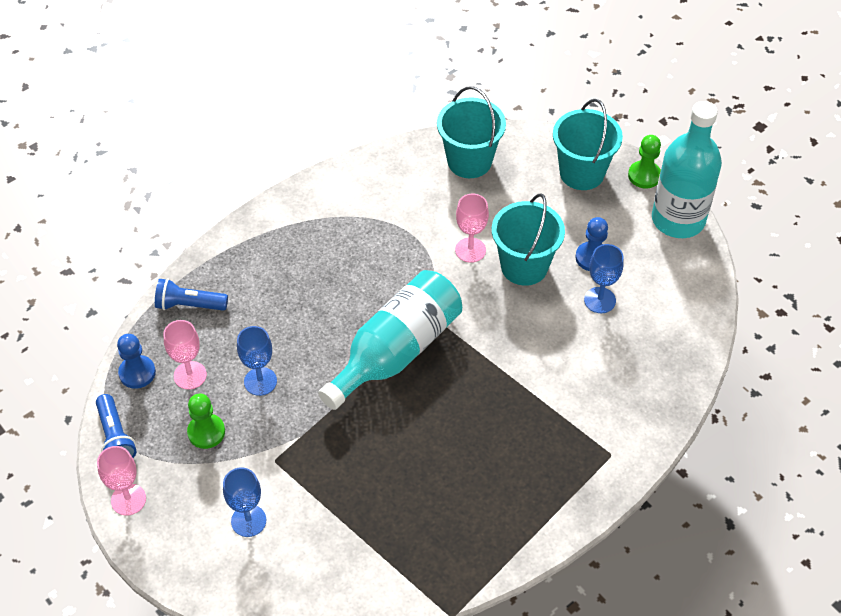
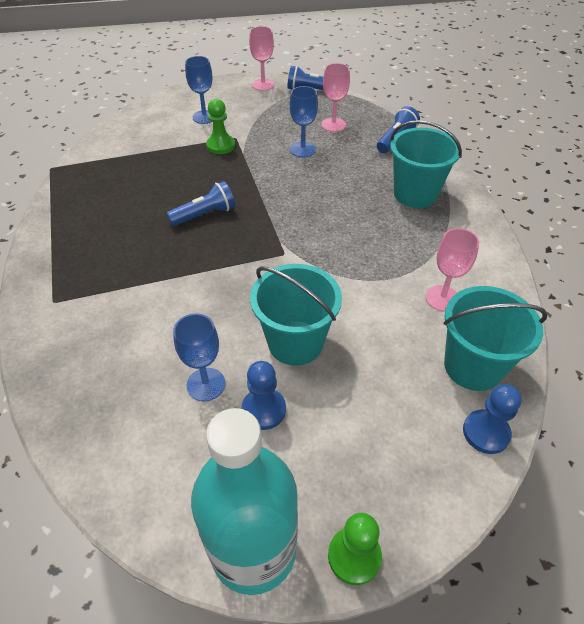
camera: 120 degrees right, 5 degrees down
(137, 373) = (352, 107): blue pawn -> blue pawn (486, 432)
(206, 432) = (282, 119): green pawn -> green pawn (220, 146)
(396, 351) = (271, 219): turquoise bottle -> none
(426, 409) = (205, 215): none -> blue flashlight
(470, 250) = (345, 310): pink goblet -> pink goblet (442, 298)
(582, 173) = (399, 475): turquoise bucket -> turquoise bucket (415, 194)

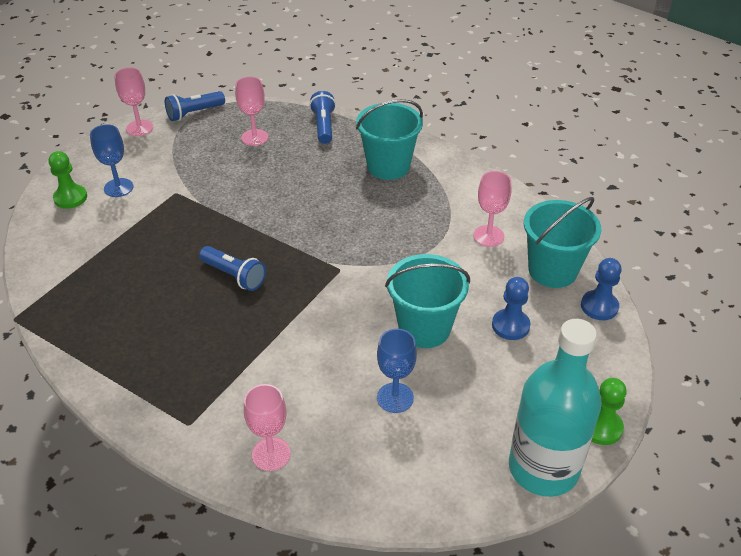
camera: 40 degrees left, 5 degrees down
(73, 362) = (271, 454): none -> pink goblet
(205, 215) = (234, 276): blue flashlight -> blue flashlight turned 105 degrees clockwise
(220, 146) = (171, 207): green pawn -> green pawn (70, 198)
(264, 410) = (454, 386): blue pawn -> blue pawn (510, 325)
(303, 149) = (253, 173): blue goblet -> none

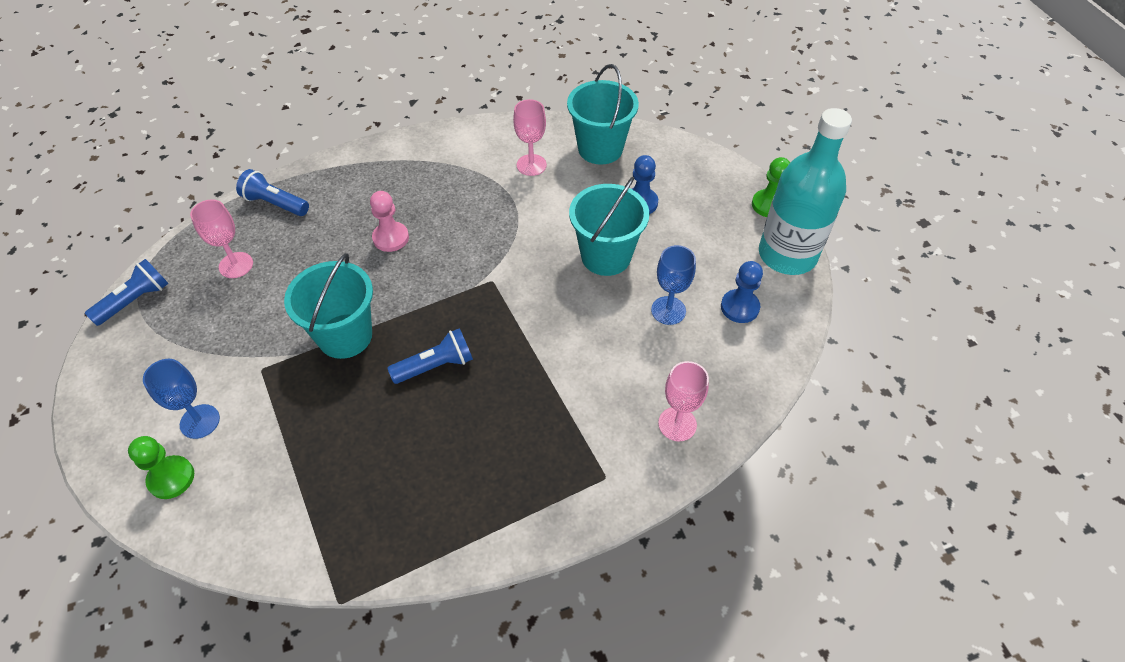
camera: 60 degrees left, 10 degrees up
(139, 128) = (106, 363): pink goblet -> none
(194, 113) = (135, 301): blue flashlight -> blue flashlight turned 135 degrees counterclockwise
(338, 195) = (391, 238): none -> pink pawn
(388, 166) = (383, 185): turquoise bucket -> turquoise bucket (345, 336)
(599, 306) = (656, 144): blue pawn -> blue pawn (739, 307)

